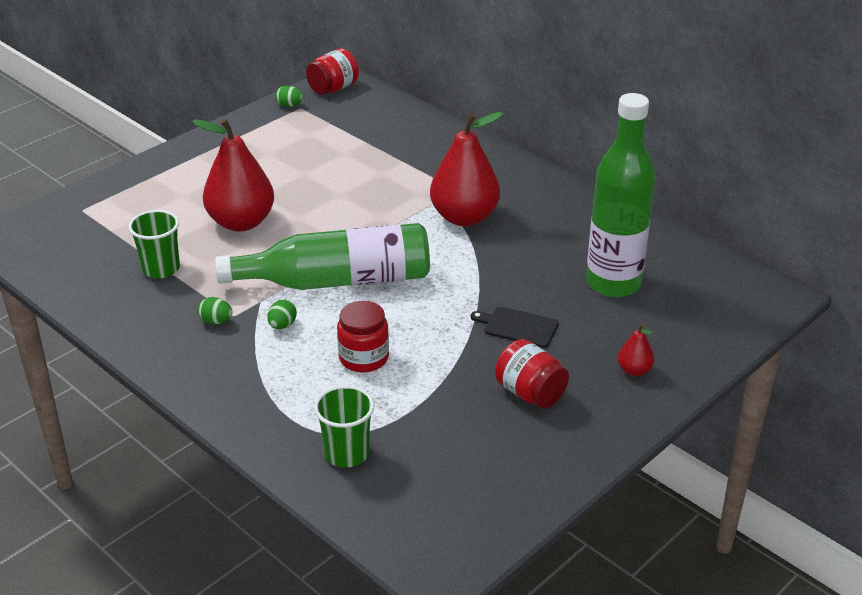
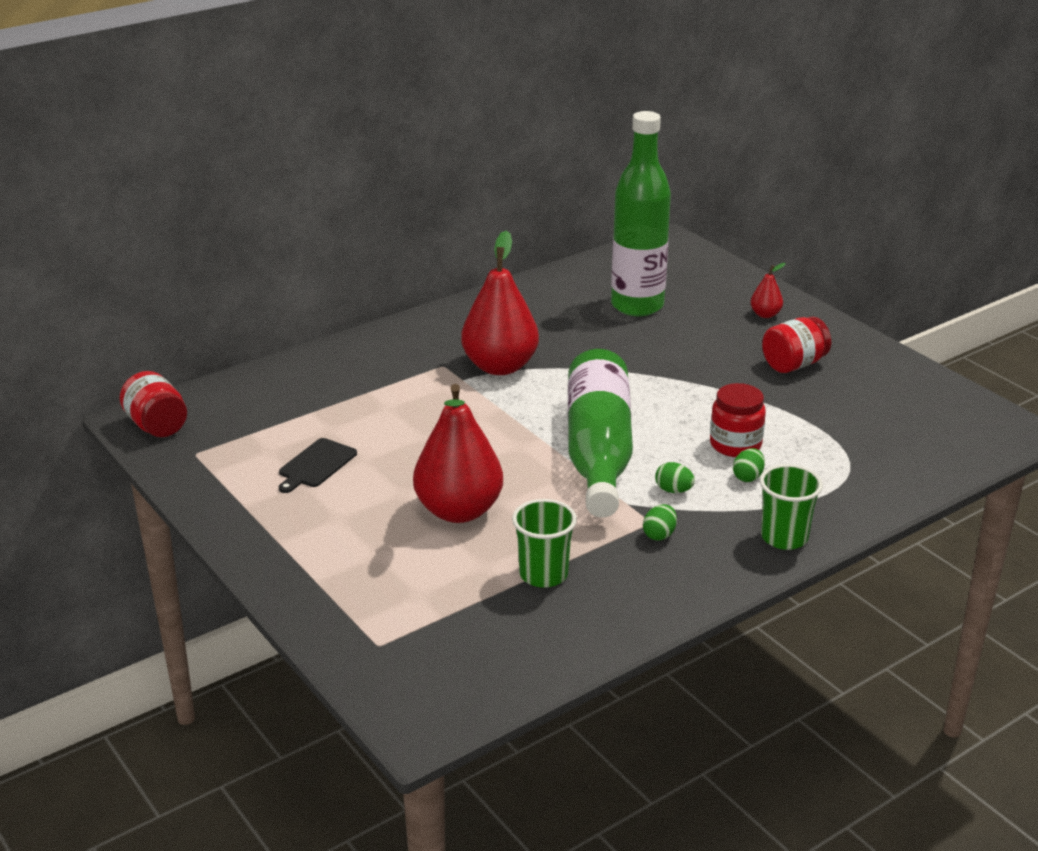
camera: 80 degrees left, 5 degrees down
(289, 105) = (182, 462): green egg -> green egg (748, 477)
(347, 453) = (877, 464): green cup -> green cup (784, 537)
(518, 327) = (696, 359): black cutting board -> black cutting board (316, 465)

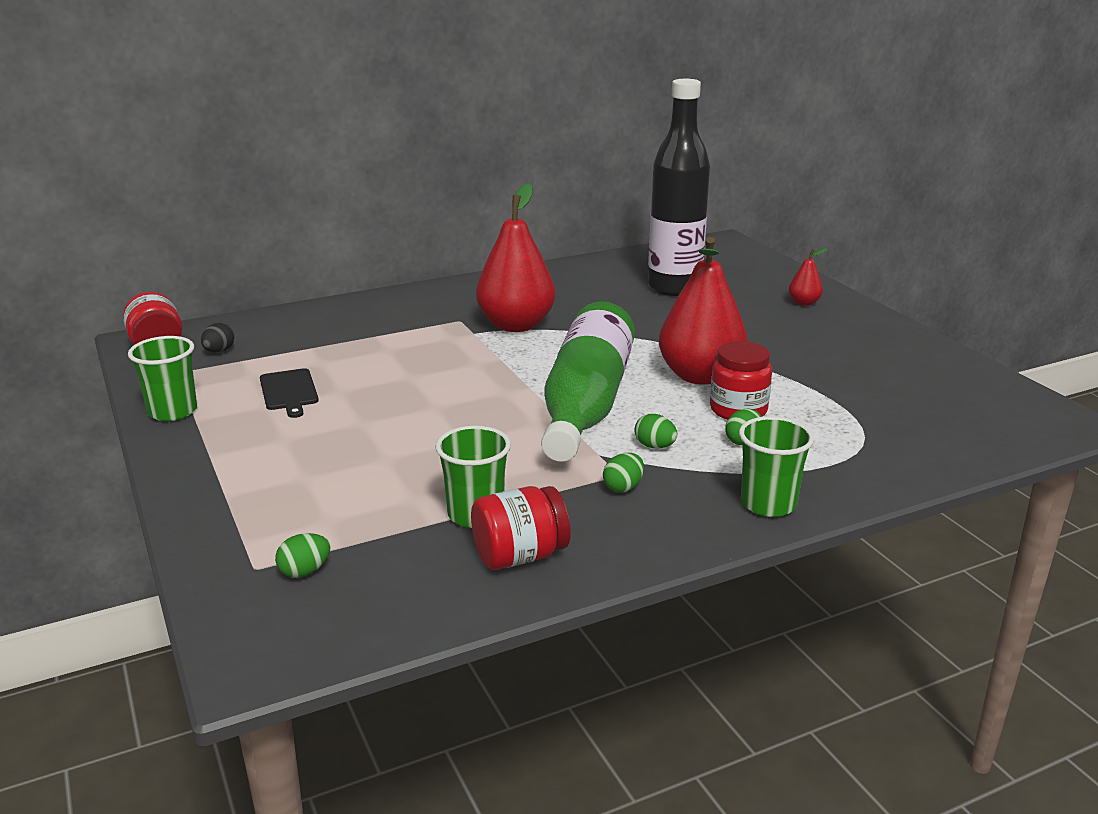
camera: 10 degrees right, 5 degrees down
(216, 498) = (172, 411): none -> green cup
(222, 425) = (219, 351): none -> black egg
(316, 465) = (289, 391): black cutting board -> black cutting board turned 60 degrees counterclockwise
(422, 643) = (305, 571): none -> green egg
(459, 511) = (412, 445): red pear -> red pear (700, 376)
(637, 306) = (674, 287): green bottle -> black bottle
(793, 364) = (823, 345): red jar -> red jar (519, 556)

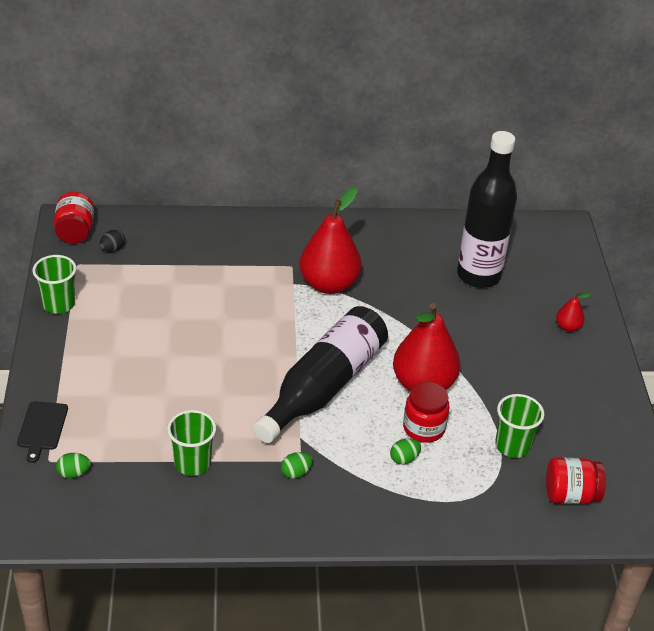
camera: 20 degrees right, 15 degrees up
(289, 391) = (138, 308): black cutting board -> black cutting board (42, 428)
(519, 556) = (198, 506): red jar -> red jar (570, 495)
(586, 404) = (323, 386): green bottle -> black bottle
(655, 446) = (341, 443): green egg -> none
(768, 504) = (377, 520): green cup -> green cup (512, 446)

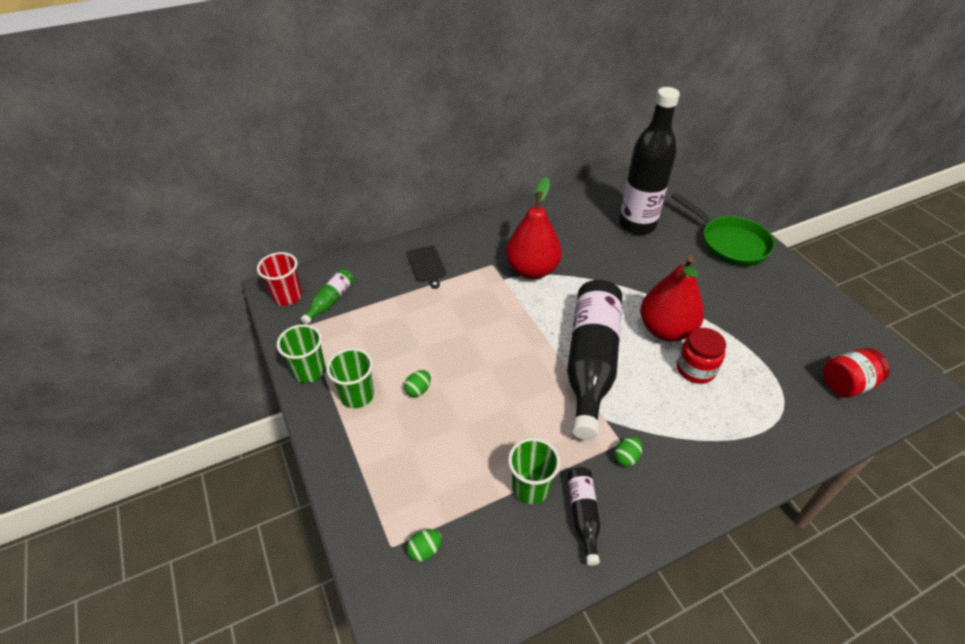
camera: 20 degrees left, 5 degrees up
(42, 428) = (364, 511): black cutting board -> black cutting board (426, 265)
(75, 232) = (287, 296): red jar -> red cup
(112, 249) = (330, 301): black egg -> green bottle
(223, 499) = (583, 515): none -> black bottle
(404, 459) = (702, 405): green egg -> green egg (418, 390)
(512, 446) = (771, 358): green cup -> green cup (357, 395)
(568, 327) = (729, 243): red pear -> green pan

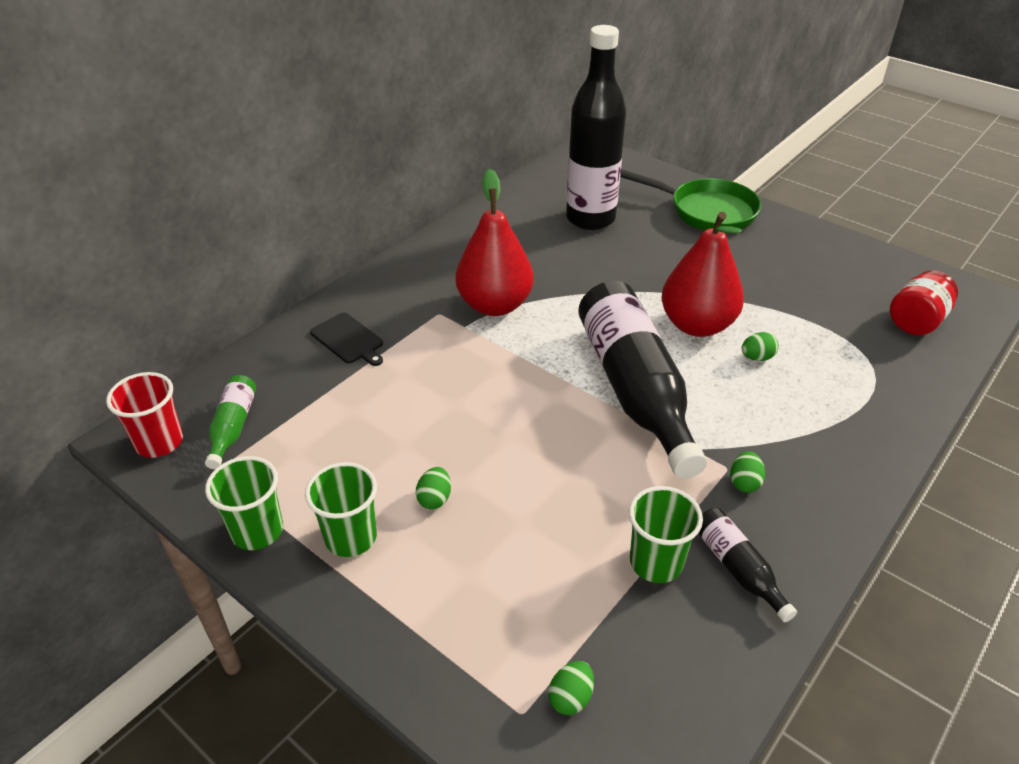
camera: 25 degrees left, 5 degrees down
(695, 369) = (757, 357): red jar -> green egg

